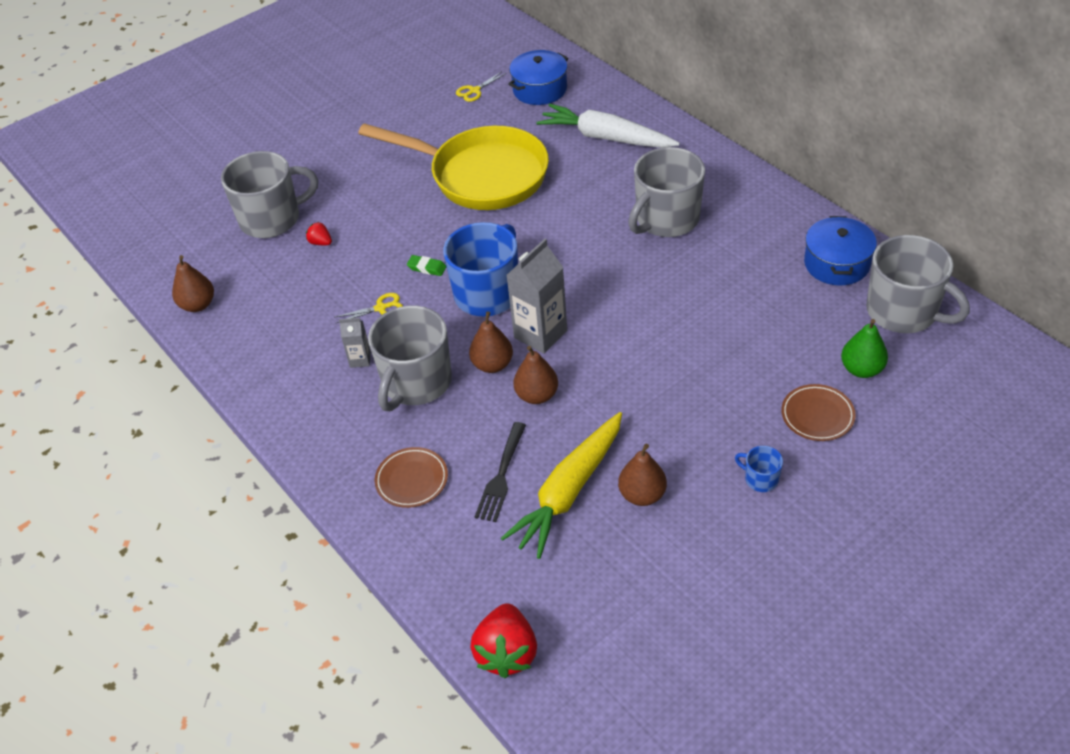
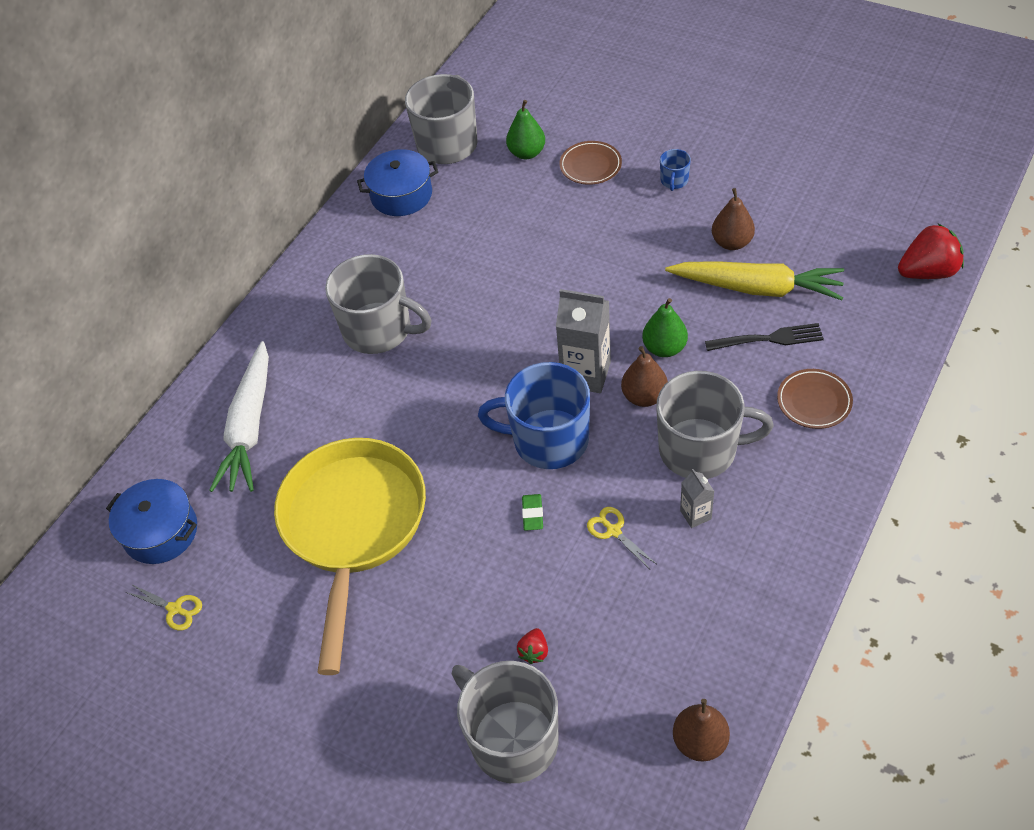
camera: 110 degrees left, 5 degrees up
(537, 395) = (664, 348): brown pear -> green pear

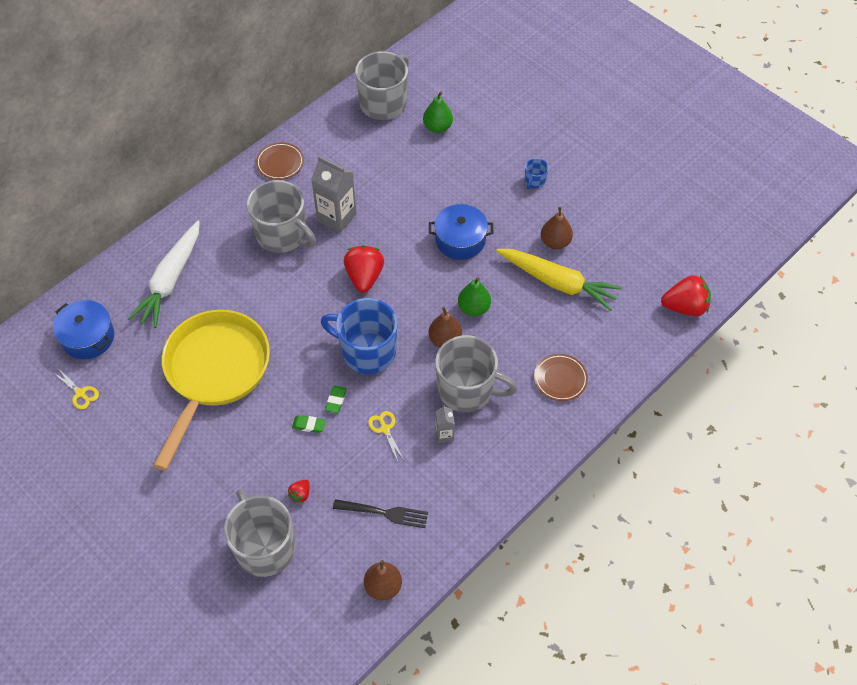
camera: 10 degrees right, 5 degrees up
(401, 195) = (336, 134): blue pot -> blue pot (460, 240)
(507, 350) = (364, 277): none -> red strawberry
(509, 557) = (309, 425): none -> green eraser
(586, 374) = (411, 311): grey carton -> grey carton (336, 217)
(590, 166) = (479, 151): brown plate -> brown plate (280, 163)
(768, 339) = (548, 323): black fork -> black fork (384, 513)

